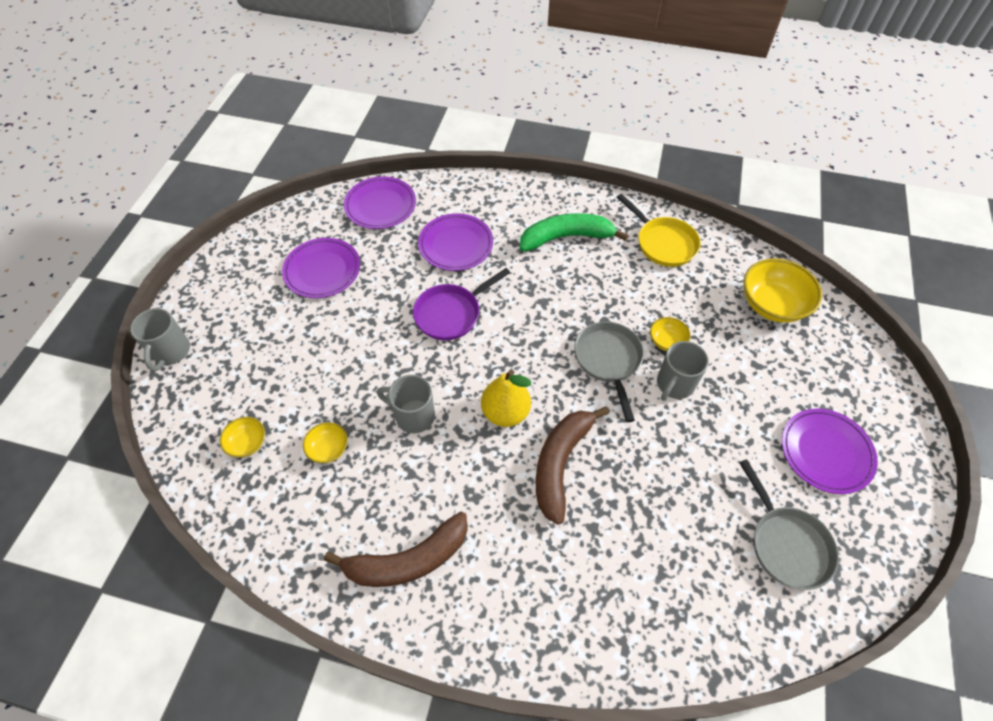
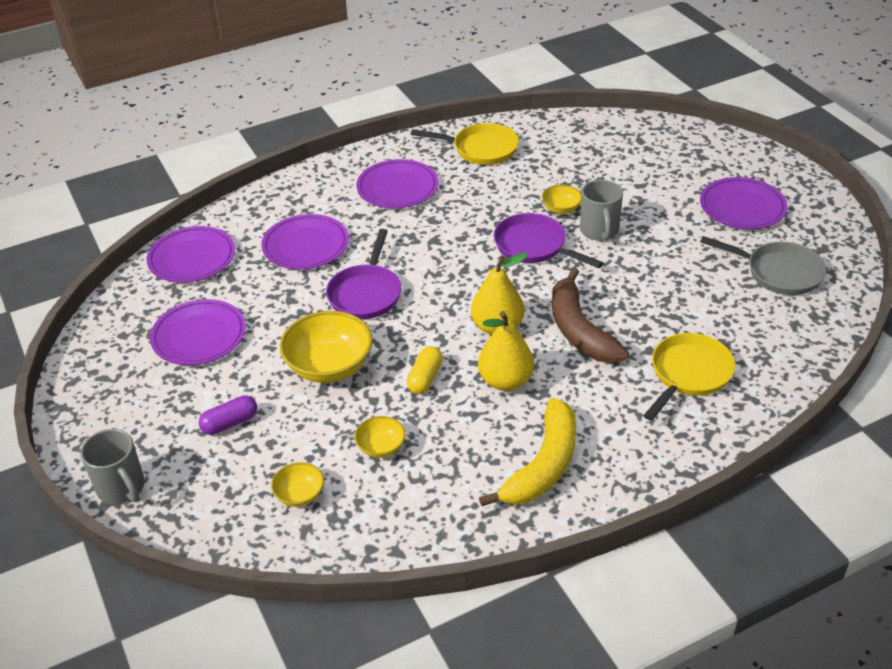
camera: 40 degrees left, 15 degrees down
(270, 352) = (230, 423): none -> purple capsule
(408, 560) = (543, 465): brown banana -> yellow banana
(413, 415) = (425, 378): grey mug -> yellow capsule
(461, 464) = (505, 381): none -> yellow pear
(566, 237) = (397, 188): green banana -> purple plate
(598, 577) = (688, 374): none -> yellow pan
(608, 360) = (534, 246): grey pan -> purple pan
(772, 305) = (607, 143): yellow bowl -> yellow bowl (329, 366)

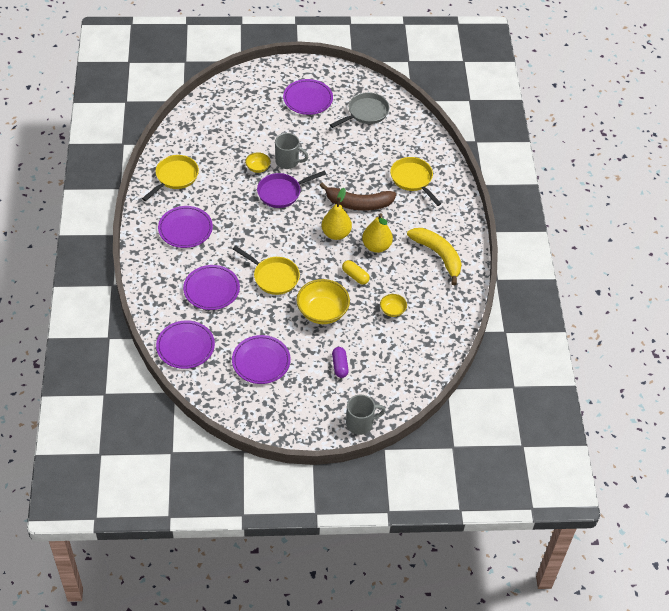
camera: 70 degrees left, 10 degrees up
(300, 495) = (405, 352): yellow bowl -> none
(366, 293) = (273, 277): purple pan -> yellow pan

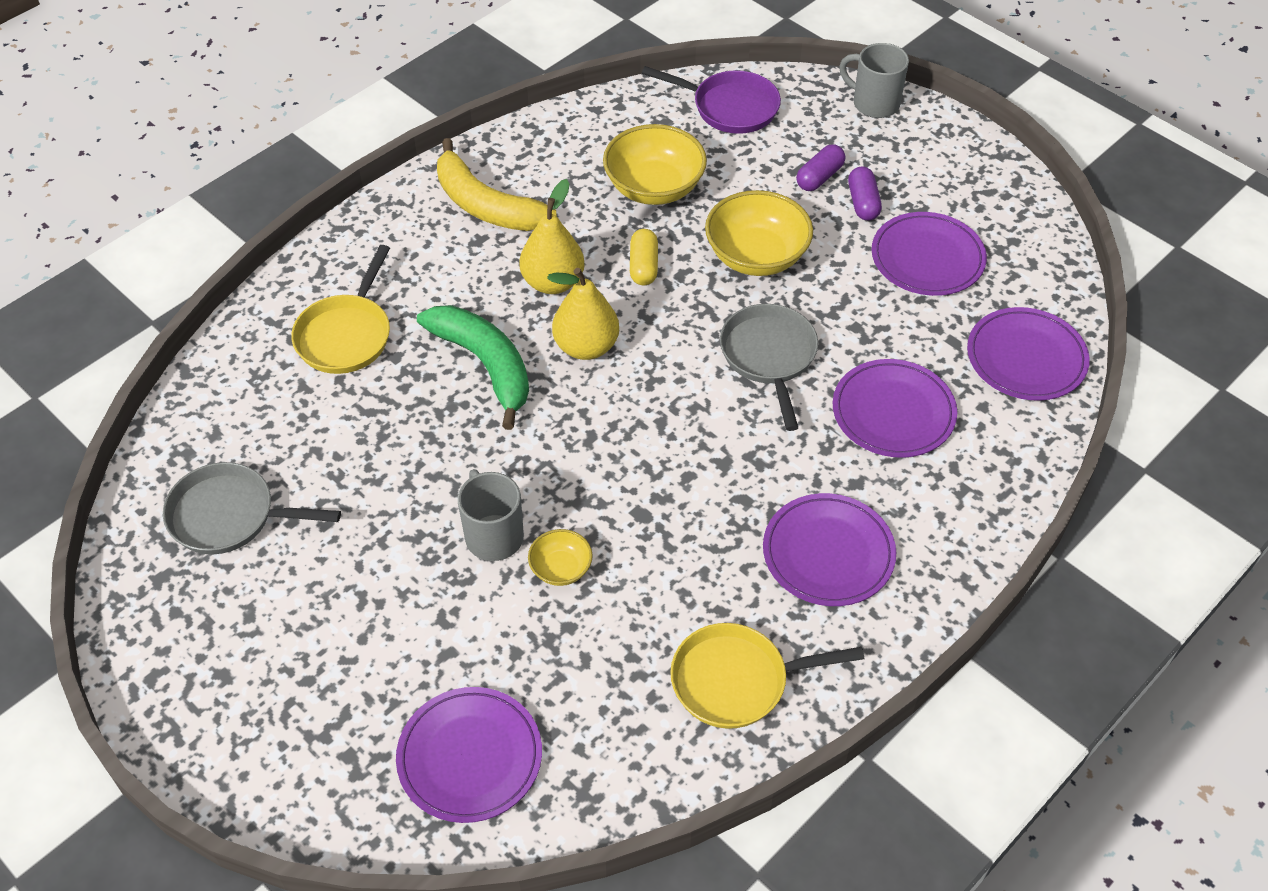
camera: 130 degrees left, 0 degrees up
(273, 277) = (769, 357): yellow pan -> grey pan
(282, 192) = (580, 485): purple pan -> purple pan (730, 107)
(308, 99) = (279, 640): purple plate -> purple plate (470, 757)
(310, 367) = (863, 203): none -> purple capsule
(358, 203) = (484, 365): brown banana -> green banana
(392, 310) = (654, 187): yellow bowl -> yellow bowl, size x1.94
(438, 255) = (486, 205): yellow banana -> yellow banana turned 60 degrees counterclockwise

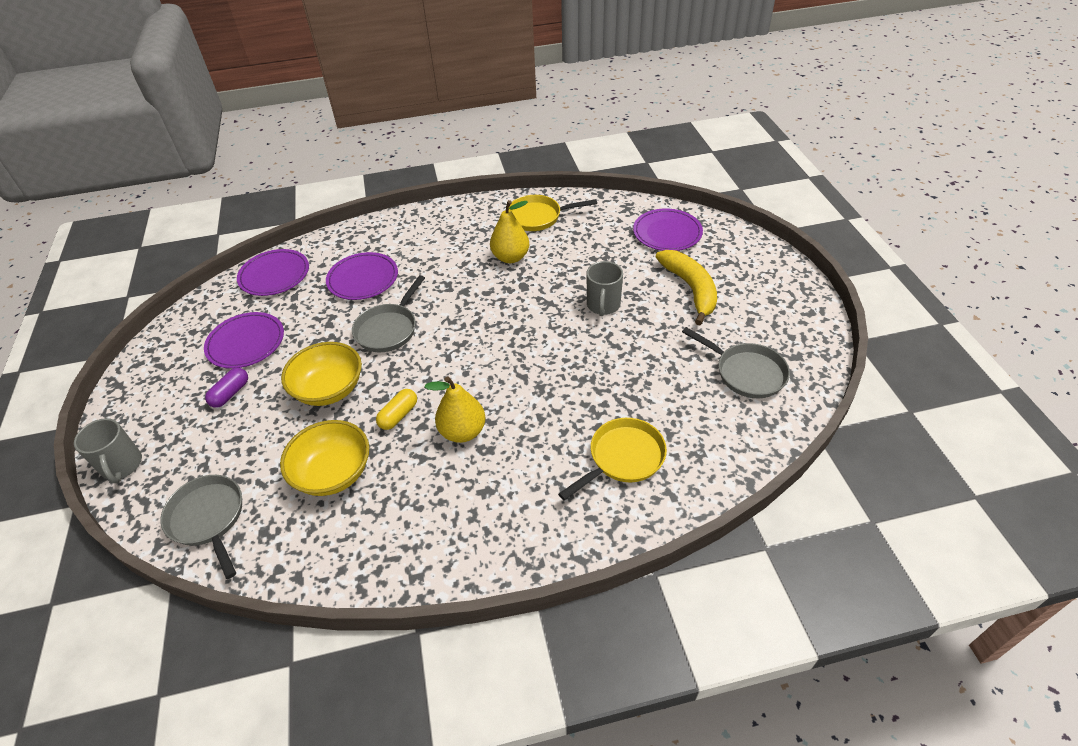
camera: 145 degrees left, 5 degrees down
(484, 365) = (546, 395): green banana -> none
(486, 205) = (457, 521): yellow banana -> yellow banana (690, 289)
(561, 568) = (580, 280): yellow bowl -> none
(586, 347) = (479, 379): yellow pear -> yellow pear (510, 257)
(730, 107) = (208, 519): purple pan -> grey pan
(737, 680) = (538, 217): yellow pan -> yellow pan turned 150 degrees clockwise
(819, 177) = (229, 425): purple capsule -> none
(828, 553) = (457, 240): purple plate -> none

